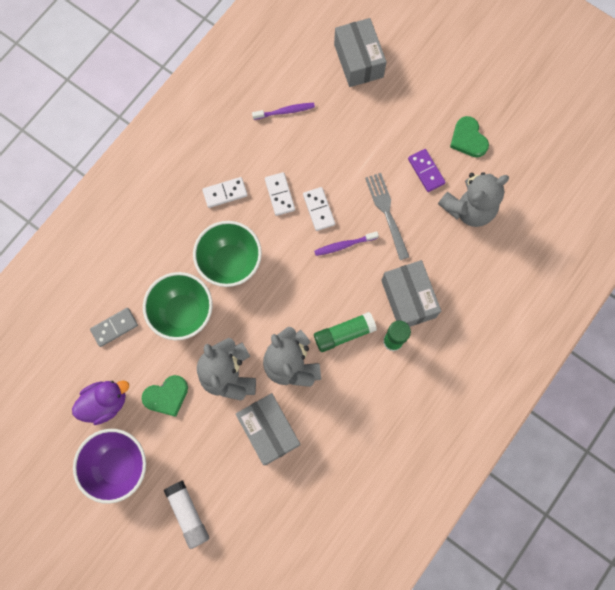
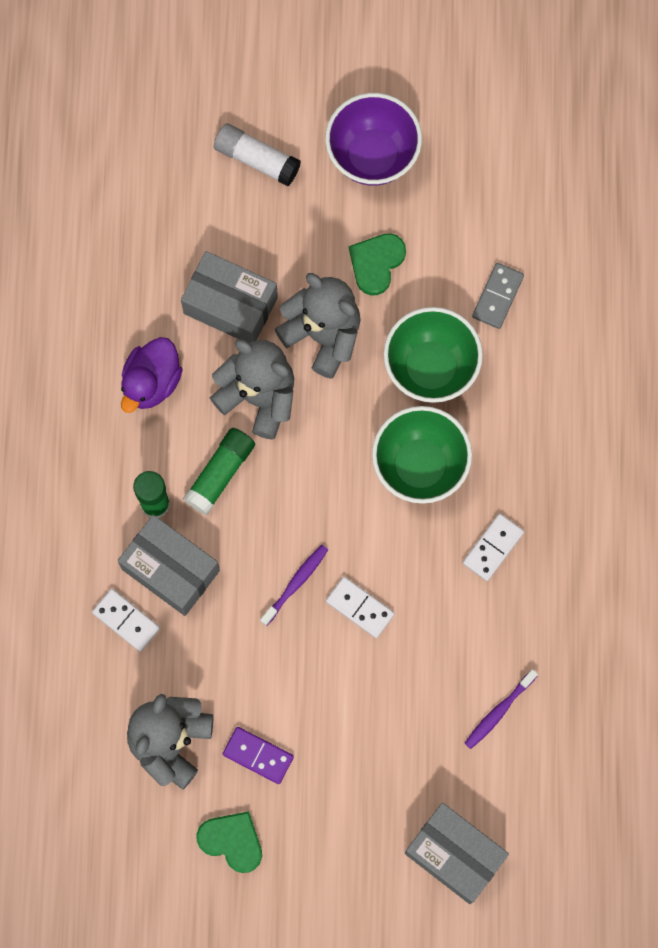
camera: 145 degrees right, 0 degrees up
(105, 402) = (440, 210): purple duck -> purple duck (151, 382)
(280, 194) = (423, 593): white domino -> white domino (126, 620)
(387, 213) = (270, 663): grey fork -> none

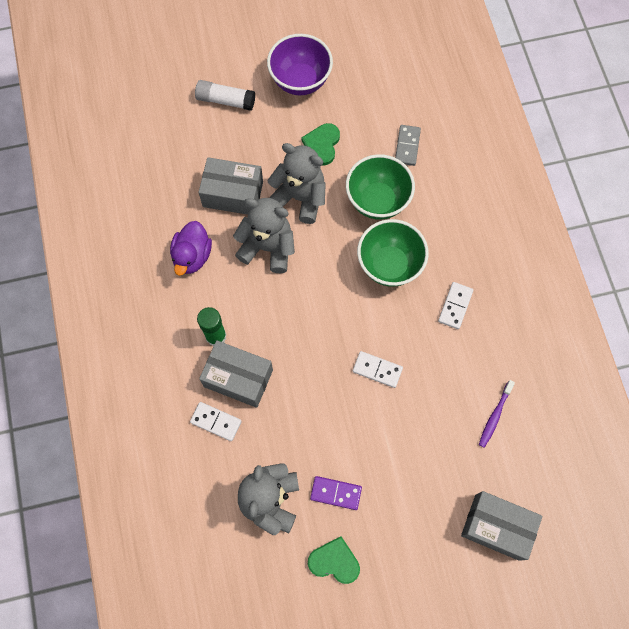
camera: 15 degrees left, 5 degrees down
(220, 473) = (255, 304): green glue stick -> none
(295, 584) = (328, 365): purple toothbrush -> none

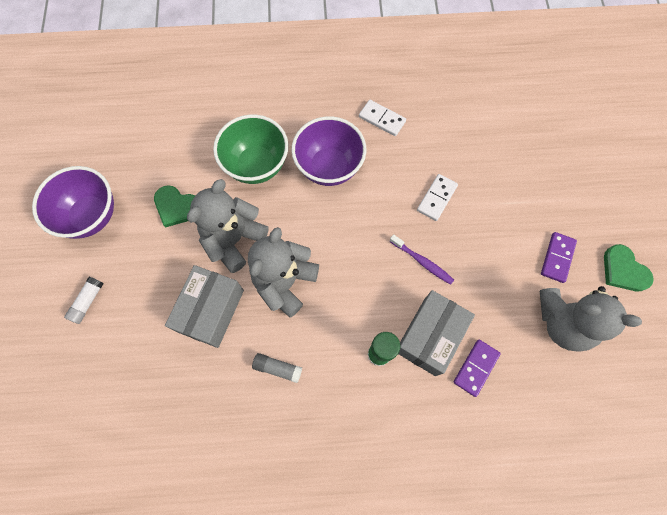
camera: 80 degrees left, 0 degrees up
(192, 256) = (277, 368): purple duck -> grey glue stick
(216, 422) = (476, 368): white domino -> purple domino
(225, 100) = (87, 302): white glue stick -> white glue stick, size x0.66
(334, 561) = (623, 270): green heart -> green heart turned 60 degrees counterclockwise
(389, 265) = (329, 167): green bowl -> purple bowl
(407, 146) = (203, 127): grey domino -> none
(495, 416) = (491, 109): purple toothbrush -> purple toothbrush (422, 261)
(497, 527) = (591, 128): grey box -> none

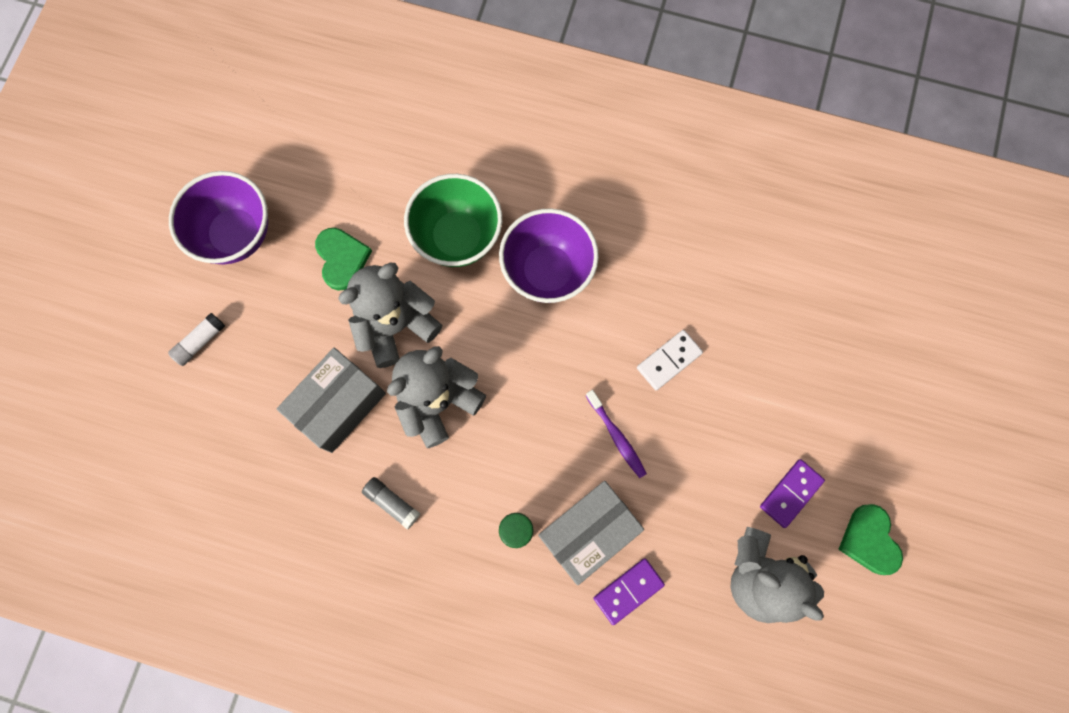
camera: 20 degrees right, 5 degrees up
(177, 207) = (342, 259): green heart -> green heart turned 150 degrees counterclockwise
(382, 119) = (641, 228): white domino -> none

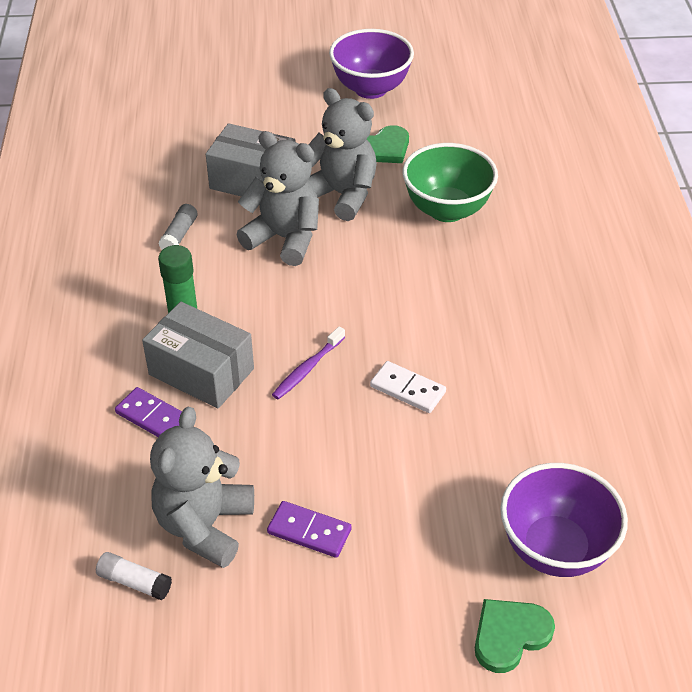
camera: 70 degrees right, 30 degrees down
(200, 342) = (270, 96): white glue stick -> white glue stick (134, 582)
(547, 271) = (450, 276): purple bowl -> purple bowl (555, 549)
(869, 540) = (284, 623): green heart -> green heart (510, 635)

